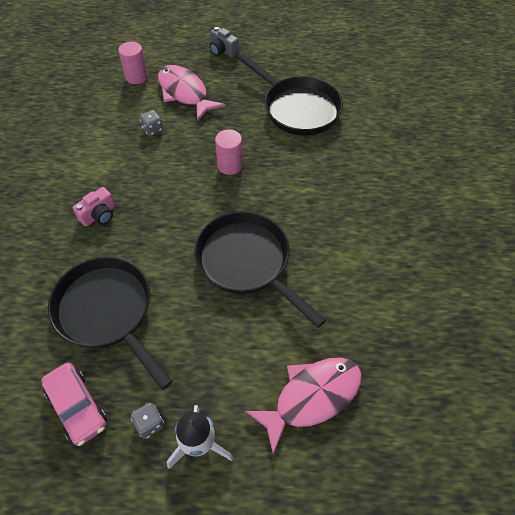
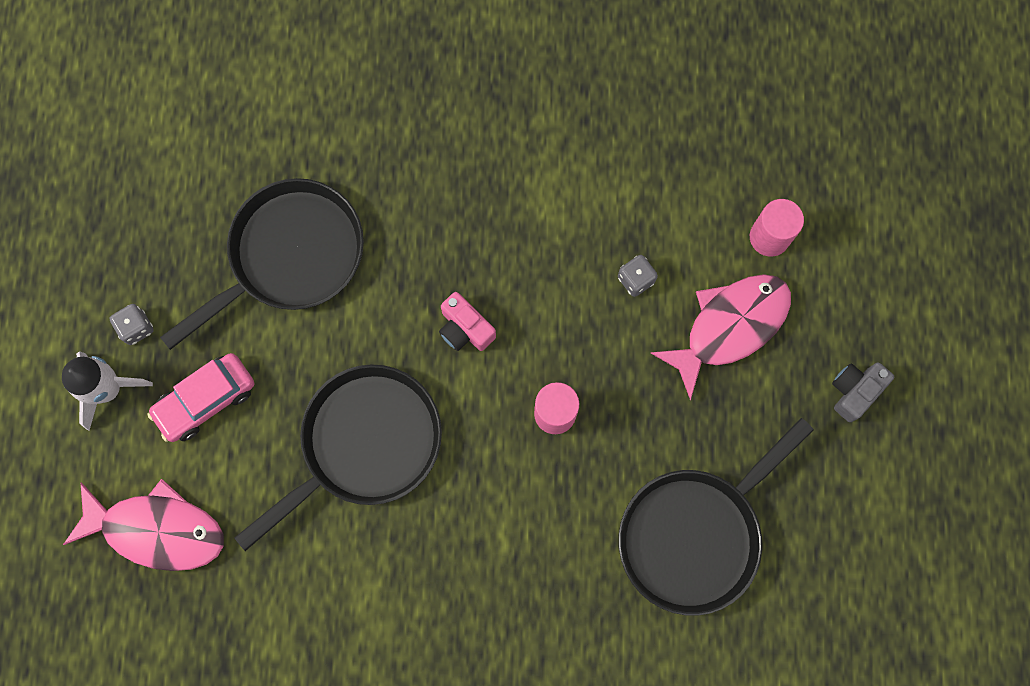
camera: 90 degrees right, 20 degrees up
(77, 407) = (163, 239): pink car -> pink car (206, 400)
(99, 215) = (454, 220): pink camera -> pink camera (465, 329)
(311, 397) = (157, 529): pink fish -> pink fish turned 45 degrees counterclockwise

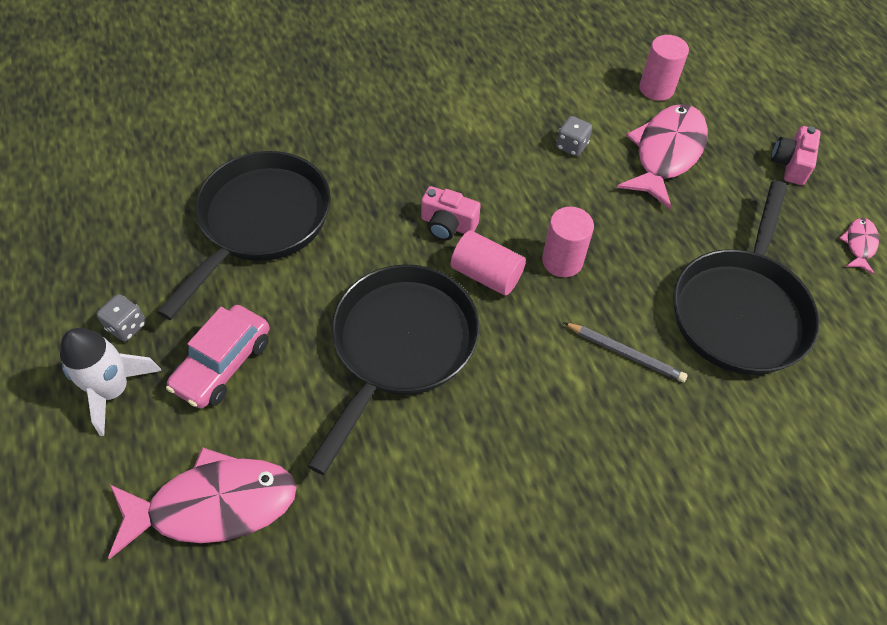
camera: 25 degrees left, 20 degrees down
(475, 400) = (486, 275): none -> pink cylinder
(562, 534) = (625, 353): none -> grey pencil
(854, 391) = (791, 164): grey camera -> pink camera
(861, 512) = (859, 244): none -> pink fish

